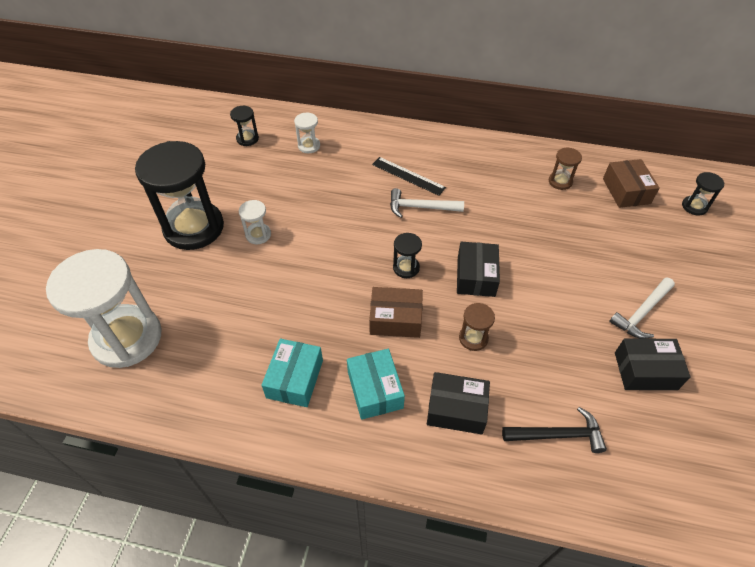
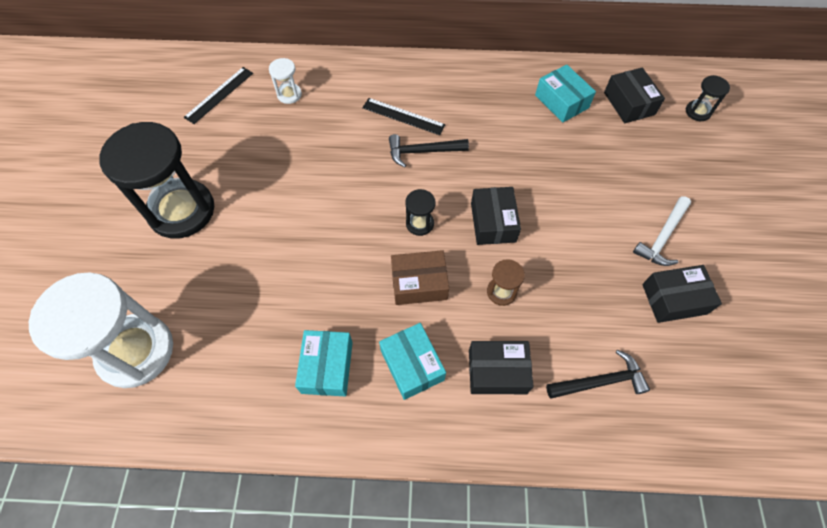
camera: 10 degrees left, 10 degrees up
(247, 139) = (219, 95): black hourglass -> black ruler
(258, 235) = (255, 209): white hourglass -> none
(420, 207) = (422, 151): white hammer -> black hammer
(560, 181) = (561, 101): brown hourglass -> turquoise box
(626, 191) = (629, 103): brown box -> black box

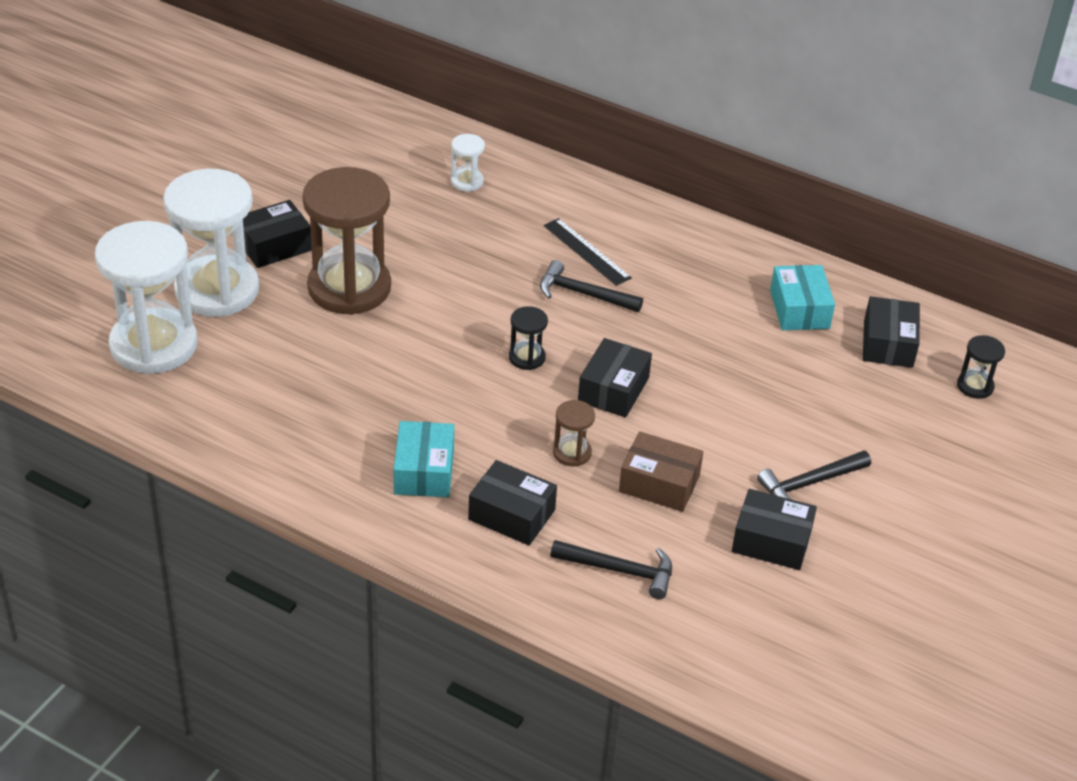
camera: 25 degrees right, 20 degrees down
(159, 272) = (217, 290): none -> white hourglass
(182, 211) = (274, 246): black hourglass -> black box
(219, 95) = (386, 153): black ruler -> none
(259, 222) = (349, 288): none -> brown hourglass
(327, 367) = (334, 436): turquoise box -> none
(419, 283) = (485, 408): brown box -> brown box (659, 483)
(662, 237) = (809, 483): white hammer -> black hammer

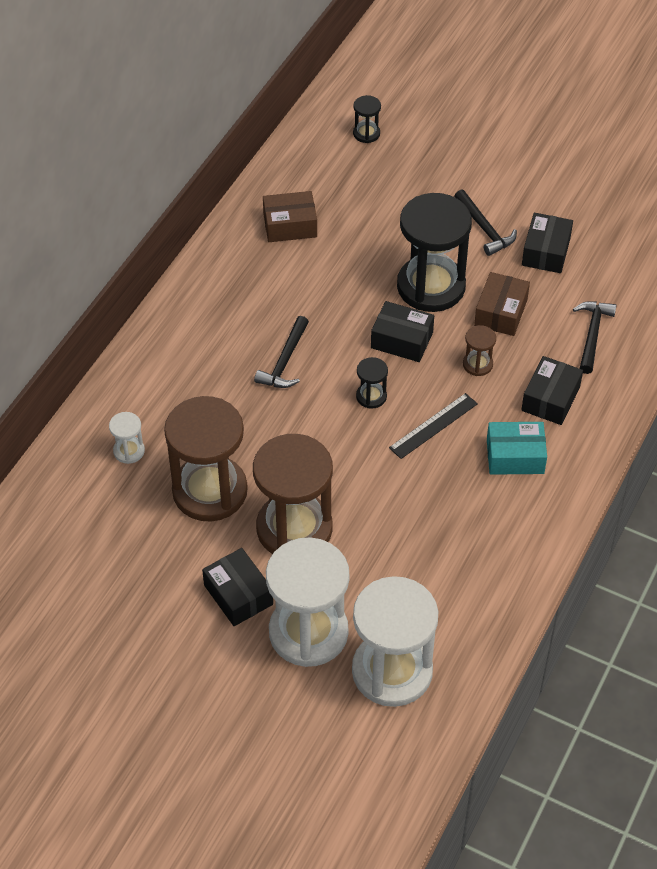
camera: 90 degrees left, 10 degrees up
(408, 232) = (210, 491): none -> brown hourglass
(587, 251) = (227, 360): black ruler -> black ruler (433, 425)
(702, 423) = (431, 286): none -> black hourglass
(799, 309) = (290, 225): turquoise box -> brown box
(888, 344) = (325, 177): black box -> none

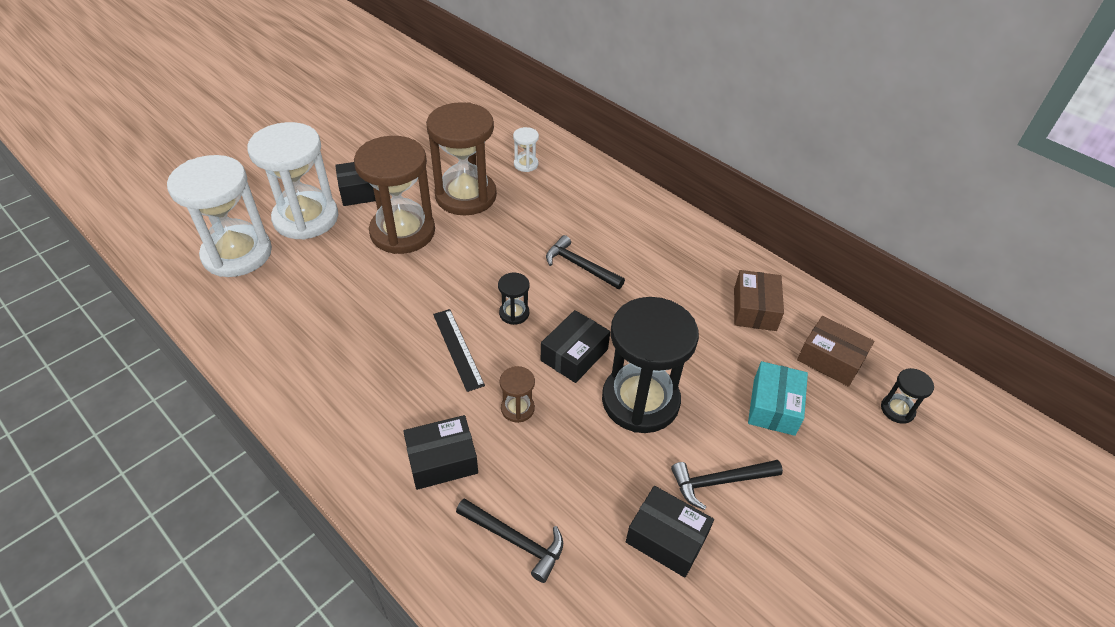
camera: 105 degrees right, 5 degrees down
(501, 312) = (582, 454): brown box -> brown box (830, 359)
(515, 456) = (387, 402): turquoise box -> turquoise box (774, 406)
(550, 399) = (442, 460): black box -> black box turned 60 degrees counterclockwise

